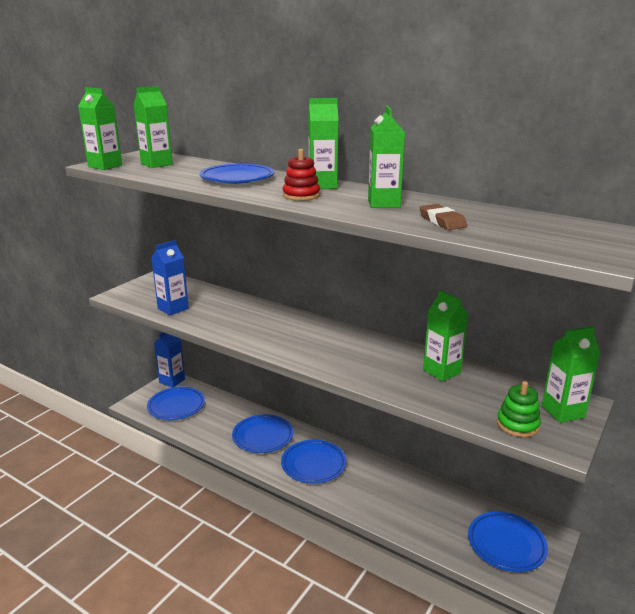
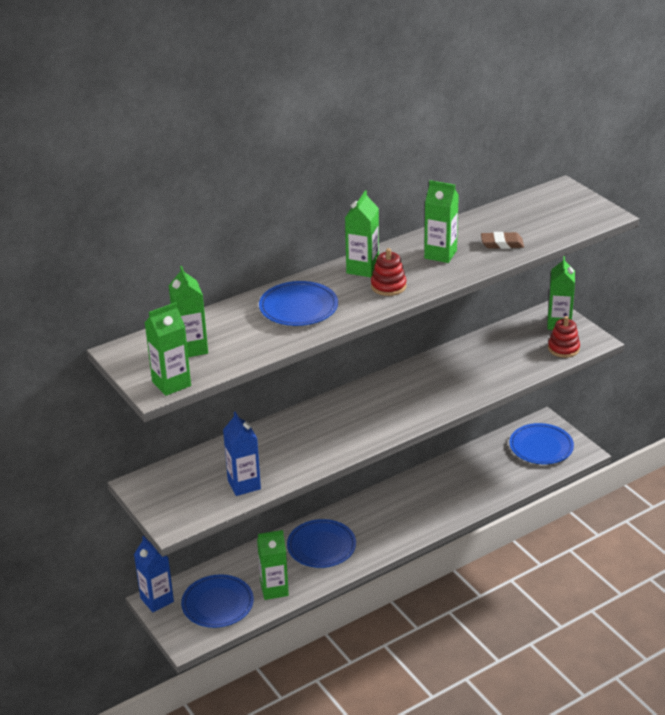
camera: 65 degrees left, 10 degrees up
(313, 464) = (387, 523): blue plate -> none
(441, 371) = (476, 356): green carton -> green carton (274, 589)
(517, 424) = (563, 348): green stacking toy -> red stacking toy

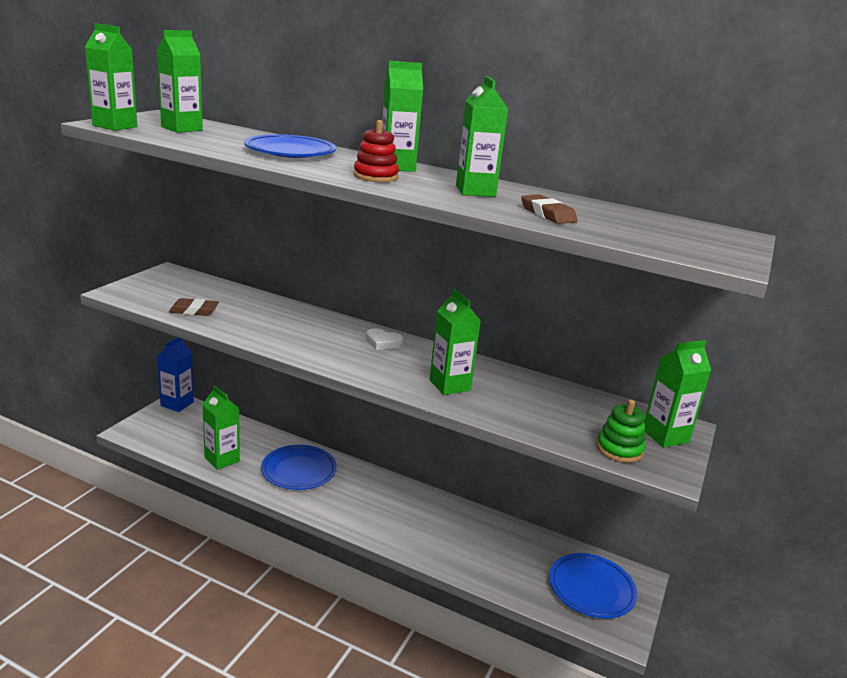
camera: 55 degrees right, 10 degrees down
(217, 604) = (186, 434): blue plate -> none
(244, 484) = (194, 311): blue carton -> brown eraser
(365, 397) = (382, 342): none -> white heart
(449, 388) = (449, 385): none -> green carton
(563, 348) = (619, 449): red stacking toy -> green stacking toy

